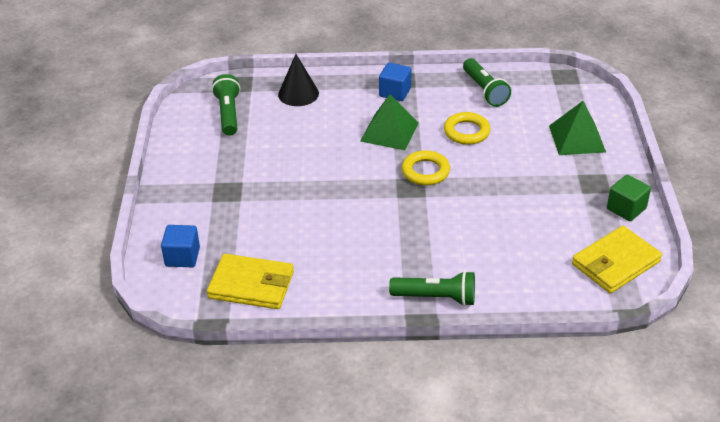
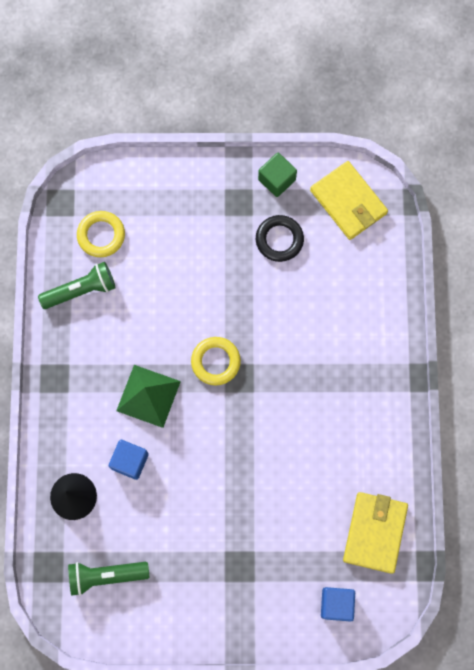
camera: 90 degrees left, 35 degrees up
(395, 92) = (78, 387): blue cube -> blue cube (130, 461)
(436, 297) = (391, 362): green flashlight -> none
(466, 132) = (153, 315): yellow ring -> yellow ring (101, 235)
(560, 211) = (279, 239): none -> black ring
(577, 138) = (169, 207): green pyramid -> none

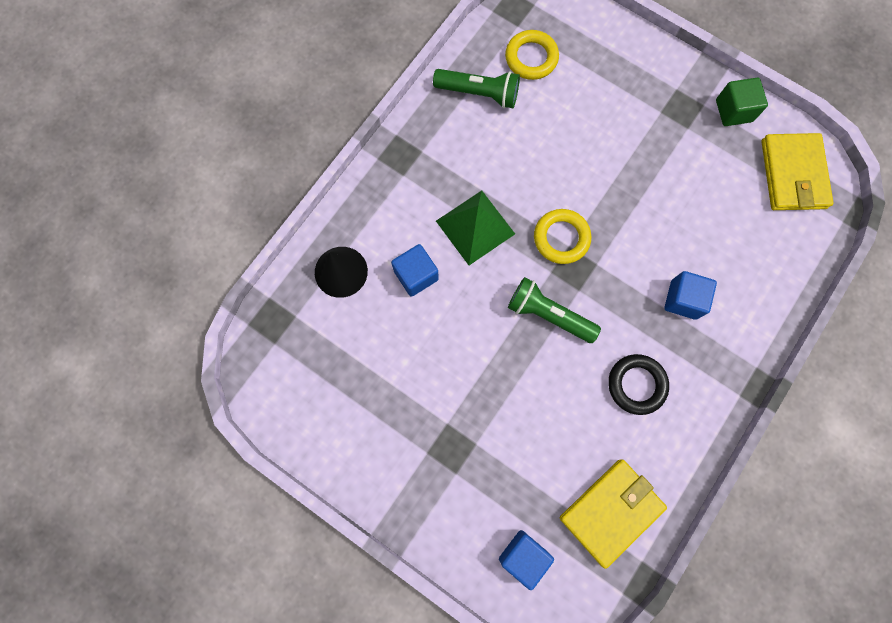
camera: 35 degrees right, 0 degrees up
(106, 575) = (318, 366): green flashlight -> green flashlight (548, 314)
(279, 239) = (700, 166): black ring -> black ring (636, 385)
(330, 349) = (683, 299): none -> blue cube

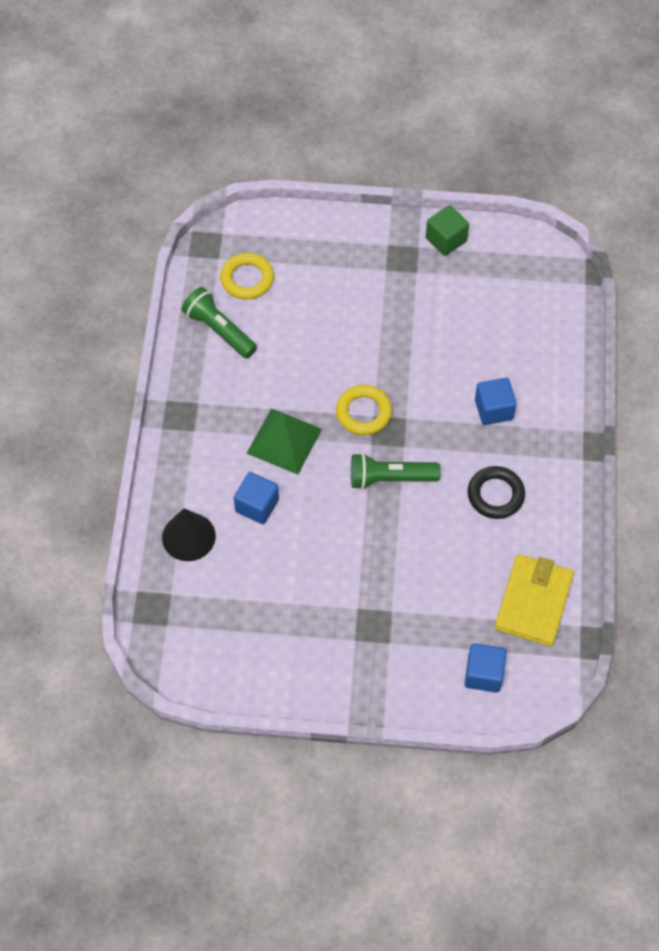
camera: 30 degrees left, 15 degrees down
(479, 93) = (219, 330): green flashlight -> green flashlight turned 120 degrees counterclockwise
(793, 174) = (524, 267): yellow wallet -> none

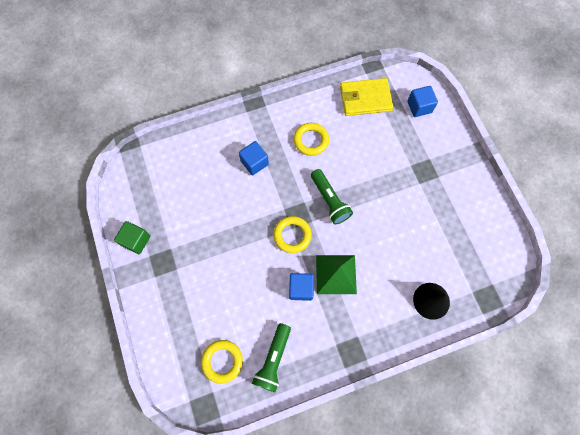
camera: 115 degrees left, 10 degrees up
(257, 505) = (388, 269): blue cube -> blue cube (301, 288)
(495, 495) = (311, 140): black ring -> yellow ring

